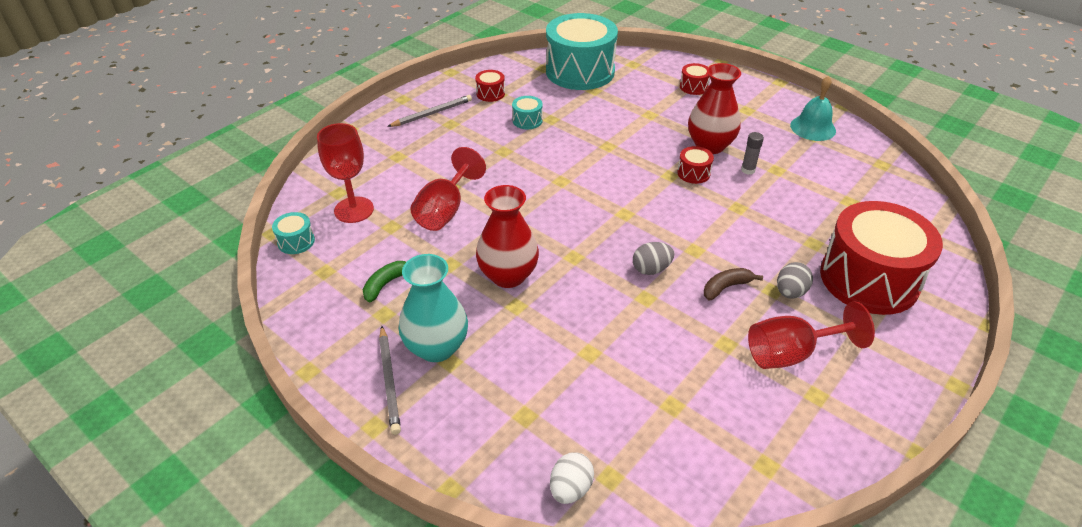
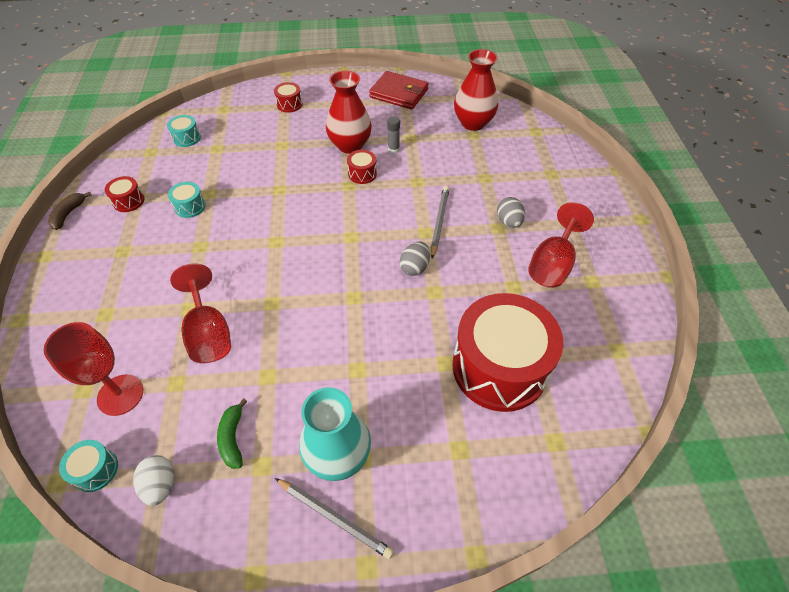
camera: 45 degrees left, 10 degrees up
(432, 113) = (92, 252): grey pencil -> grey pencil (439, 222)
(508, 275) = (324, 350): red vase -> red vase (473, 123)
(570, 488) = (544, 474): white egg -> white egg (161, 485)
(580, 71) = (187, 138): turquoise drum -> turquoise drum, size x0.40
(726, 287) = (472, 246): brown banana -> brown banana (68, 214)
(813, 128) = (399, 93): turquoise bell -> red wallet
(869, 279) = (537, 182): red drum -> red drum (499, 367)

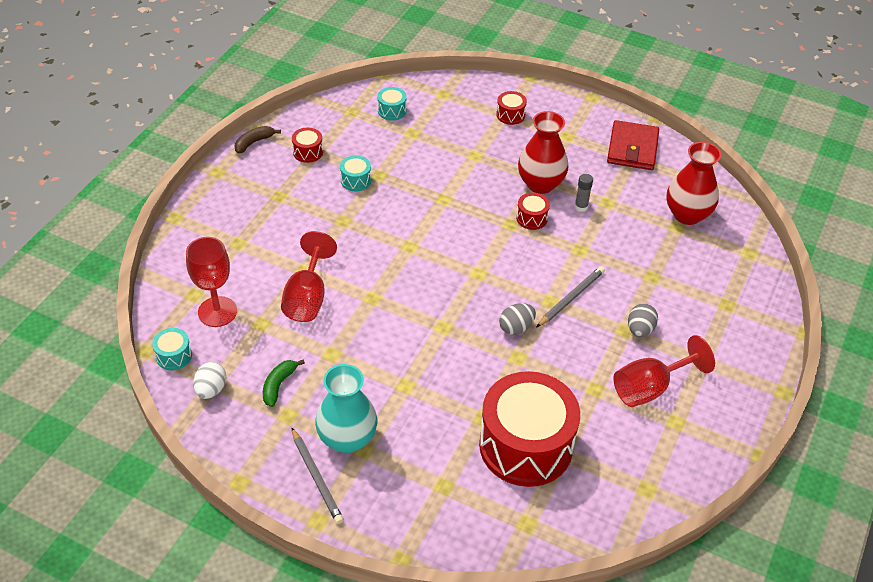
camera: 30 degrees right, 5 degrees down
(399, 93) = (632, 148): red wallet -> red wallet turned 45 degrees clockwise

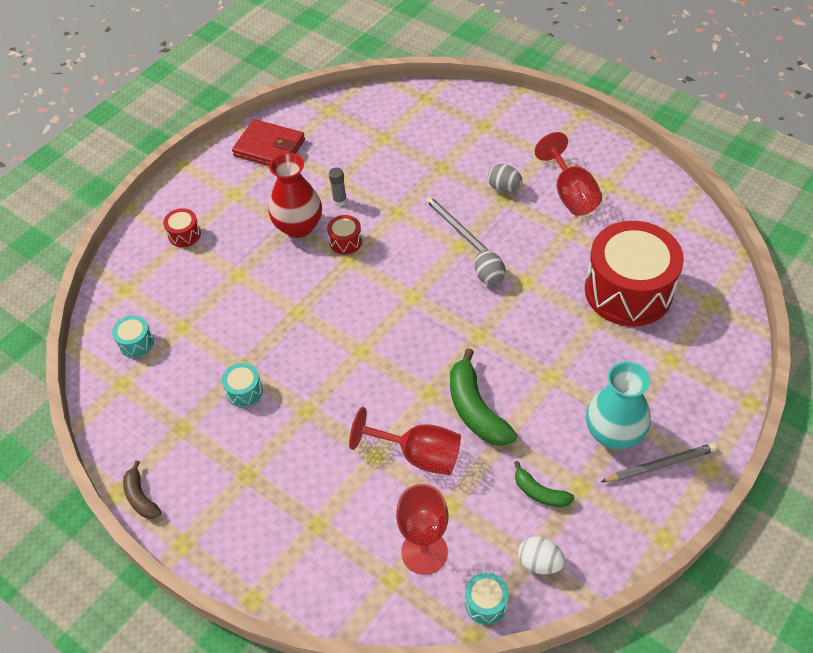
camera: 75 degrees left, 5 degrees up
(308, 152) = (179, 437): red drum -> none
(359, 332) = (475, 409): none -> green banana
(687, 214) = (370, 128): red vase -> none

